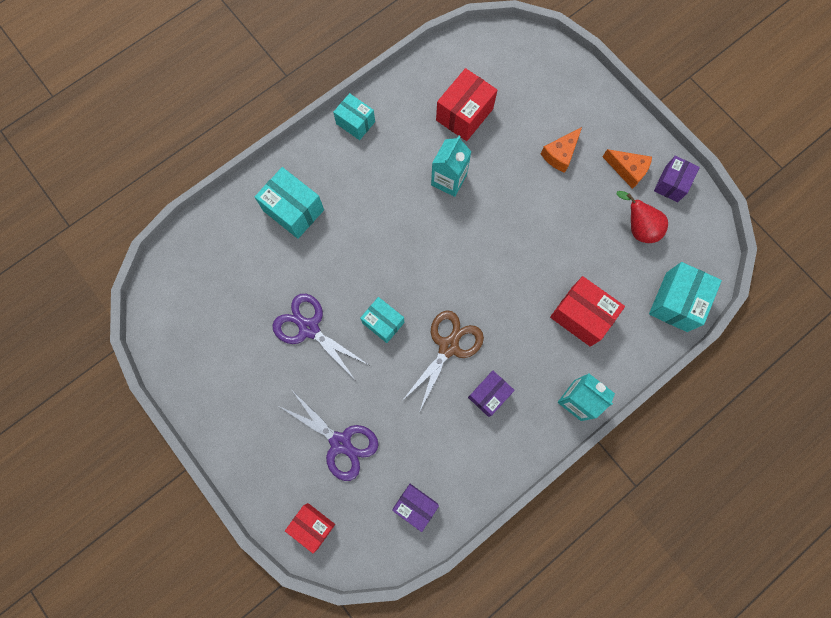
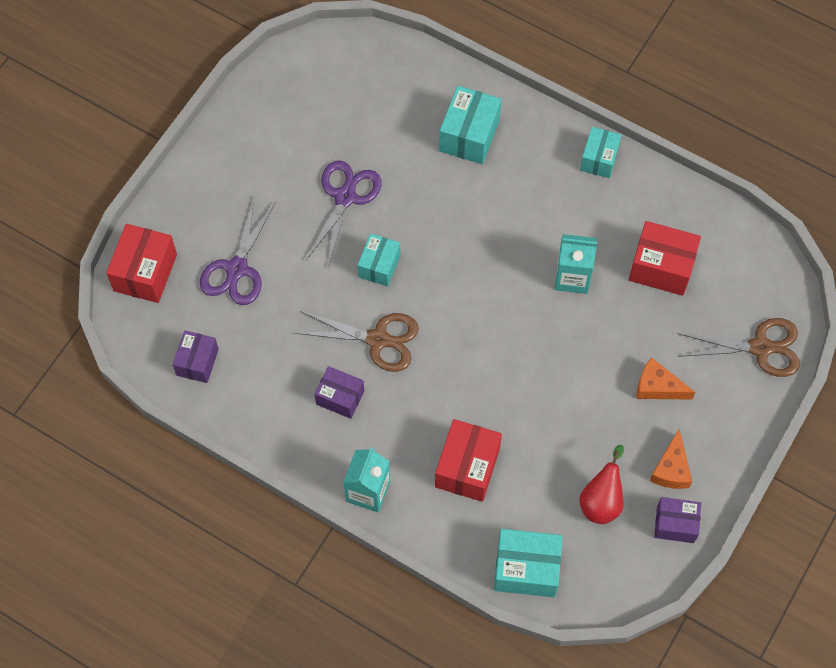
camera: 70 degrees right, 10 degrees down
(312, 526) = (145, 272): red box -> red box, size x1.51
(553, 74) = (760, 348): none -> brown scissors

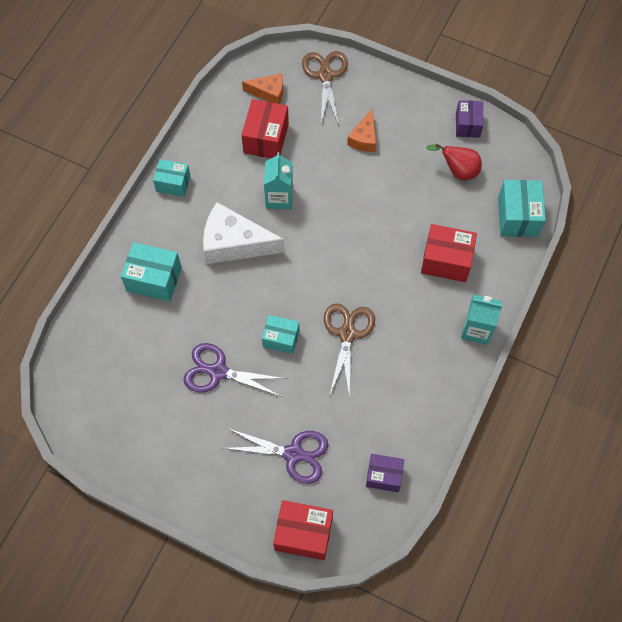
camera: 95 degrees left, 0 degrees up
(340, 397) = (401, 358): purple box -> none
(510, 223) = (234, 243): none -> white cheese
(671, 469) = (426, 128): orange cheese -> orange cheese (268, 92)

